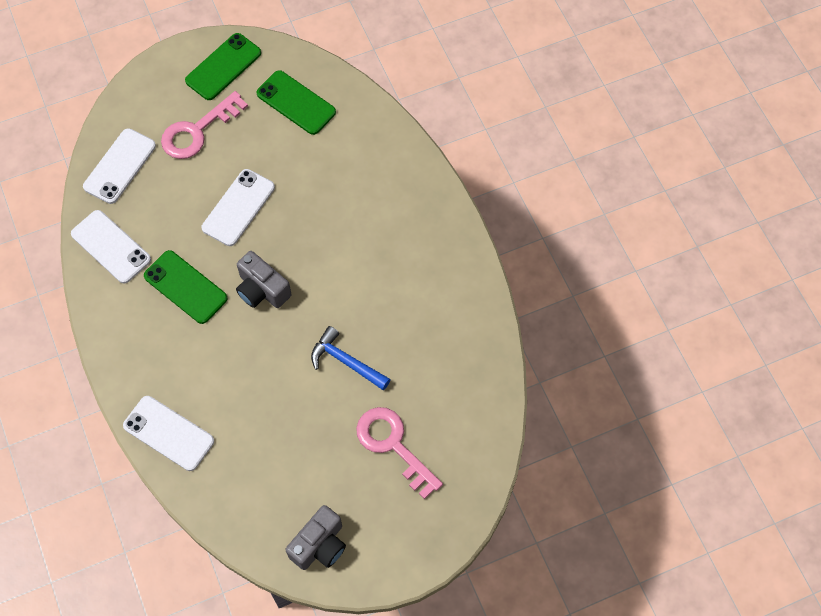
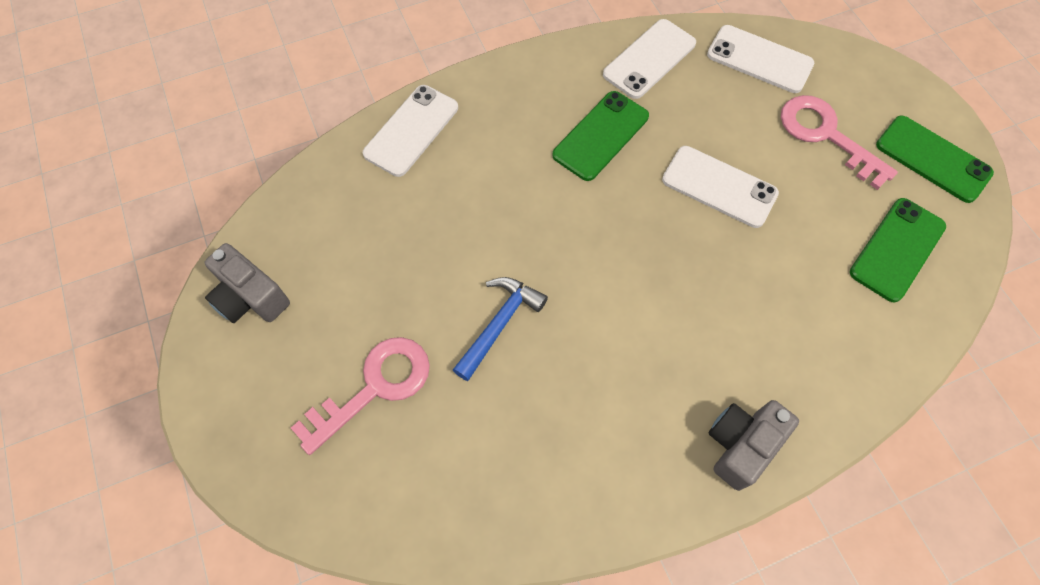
camera: 90 degrees right, 0 degrees up
(262, 290) = (601, 219): grey camera -> grey camera (741, 445)

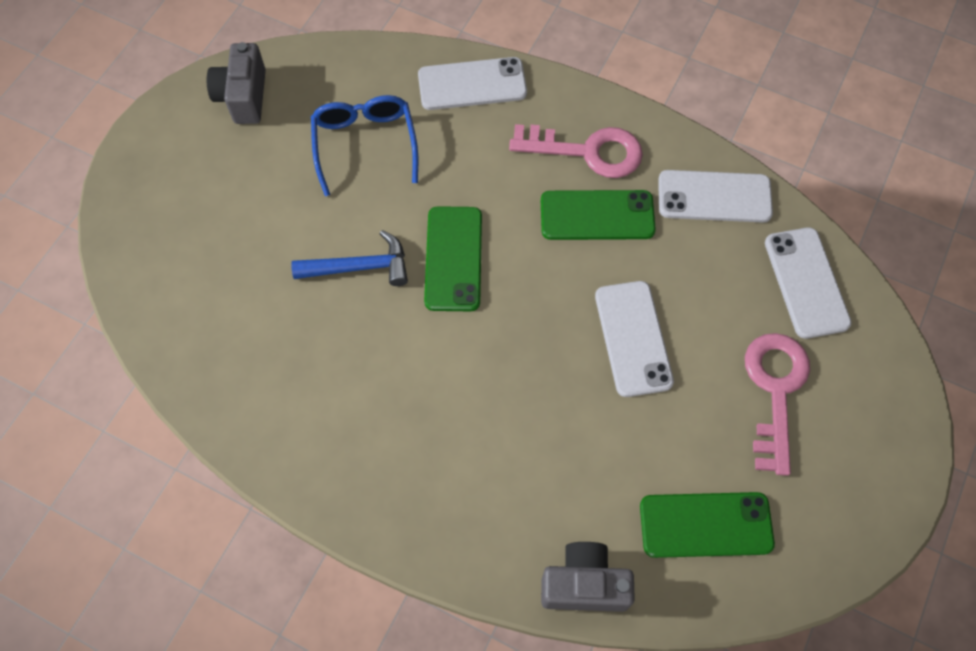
camera: 50 degrees right, 0 degrees up
(374, 387) = (241, 225): pink key -> pink key (587, 151)
(390, 240) = (365, 144): none -> blue glasses
(741, 445) = (402, 509): grey camera -> grey camera (584, 584)
(933, 159) = (841, 499): green phone -> green phone (453, 258)

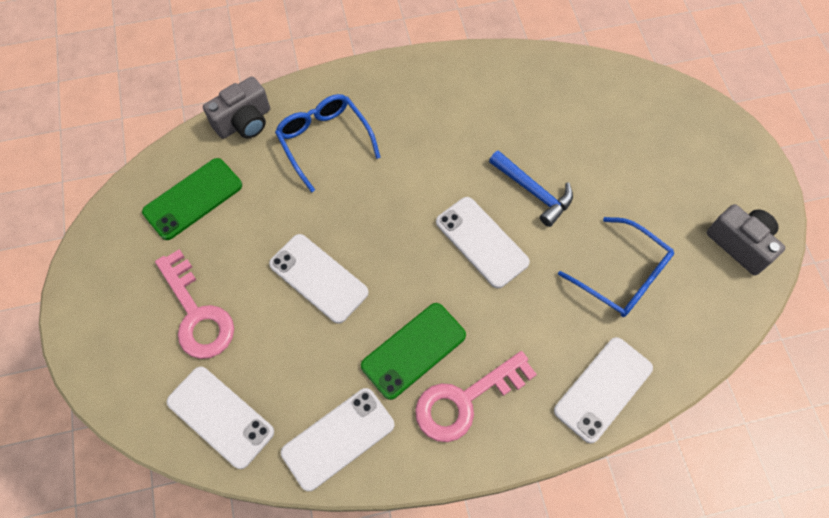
camera: 140 degrees right, 0 degrees up
(360, 267) = (533, 192): blue hammer -> blue hammer turned 90 degrees counterclockwise
(453, 258) = (481, 242): green phone -> white phone
(513, 484) = (324, 141): none -> blue glasses

